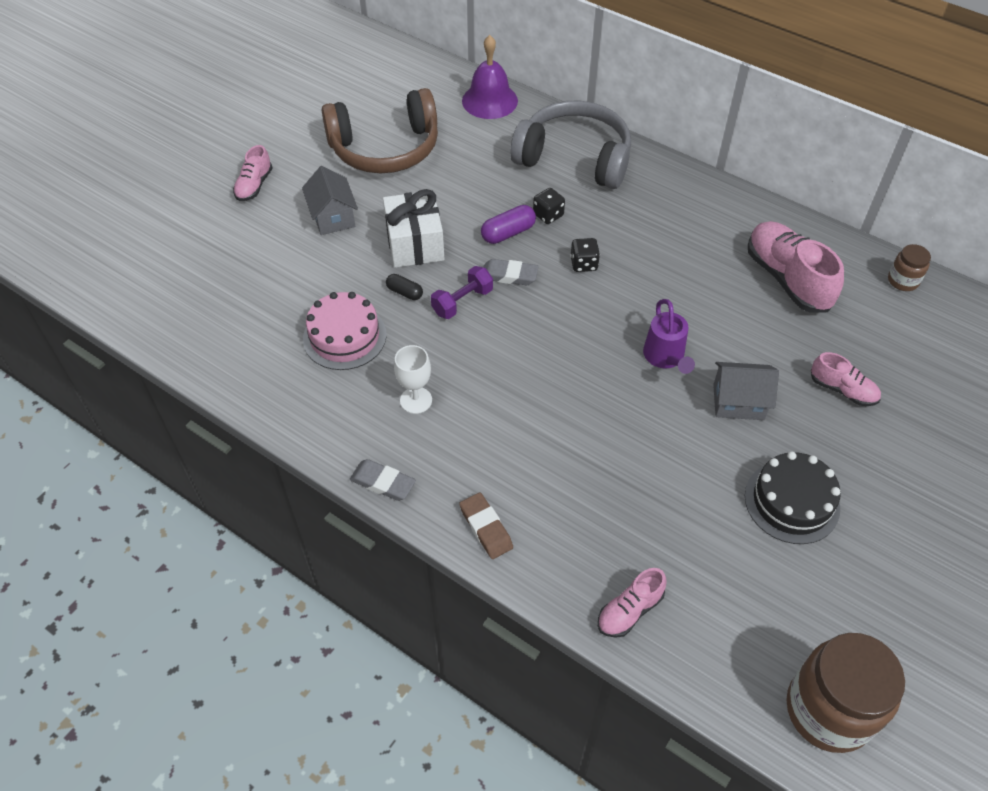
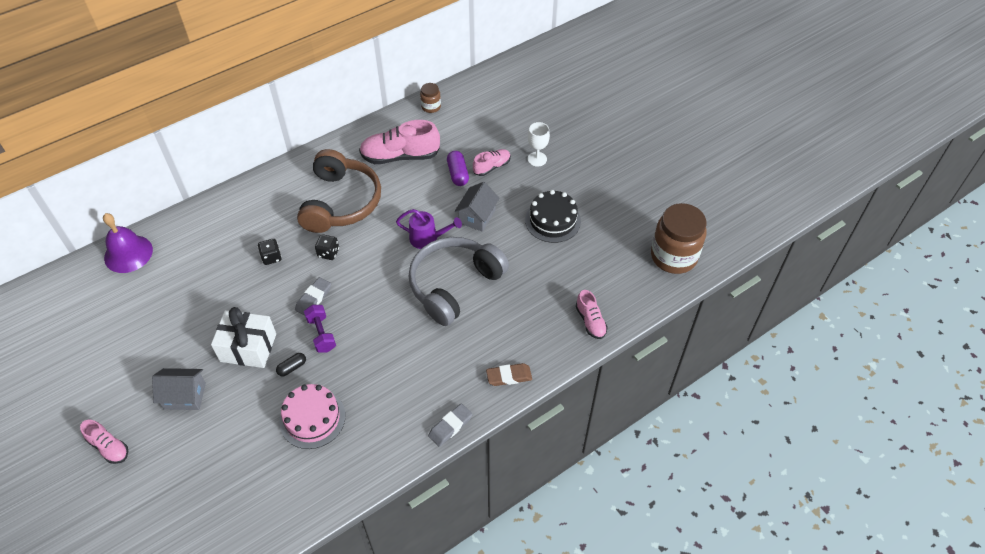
camera: 70 degrees left, 0 degrees up
(385, 148) = (132, 339): brown headphones -> brown headphones (341, 202)
(416, 400) = (392, 388): white goblet -> white goblet (537, 159)
(508, 233) = (273, 286): purple capsule -> purple capsule (458, 174)
(574, 158) = (226, 223): grey headphones -> grey headphones (454, 285)

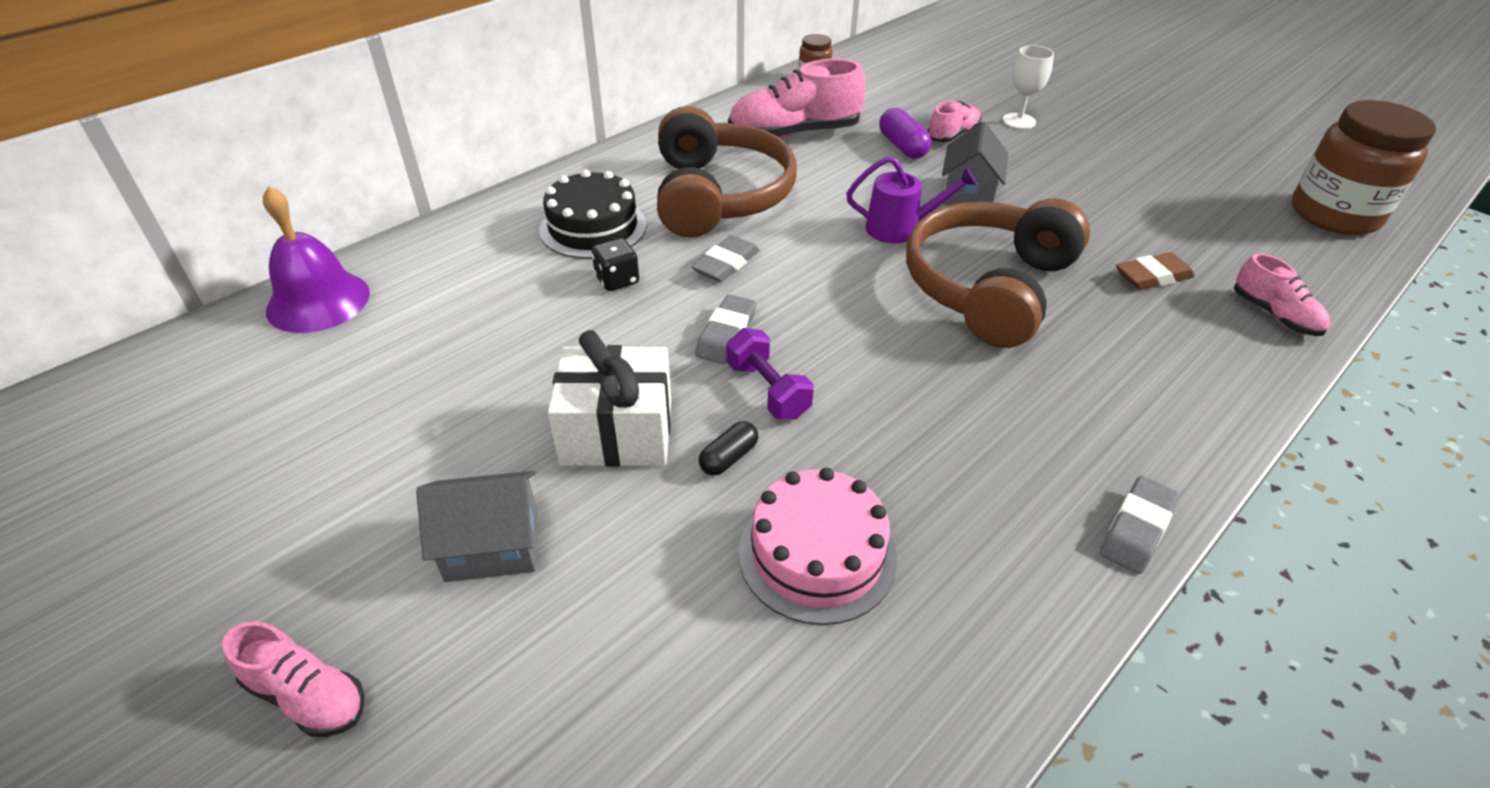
camera: 10 degrees left, 10 degrees down
(328, 253) = (726, 264): black dice -> grey eraser
(454, 285) = (988, 287): grey headphones -> brown headphones
(509, 376) = (1192, 420): brown eraser -> brown eraser (1152, 277)
(552, 220) = (1098, 188): black cake -> black cake (593, 227)

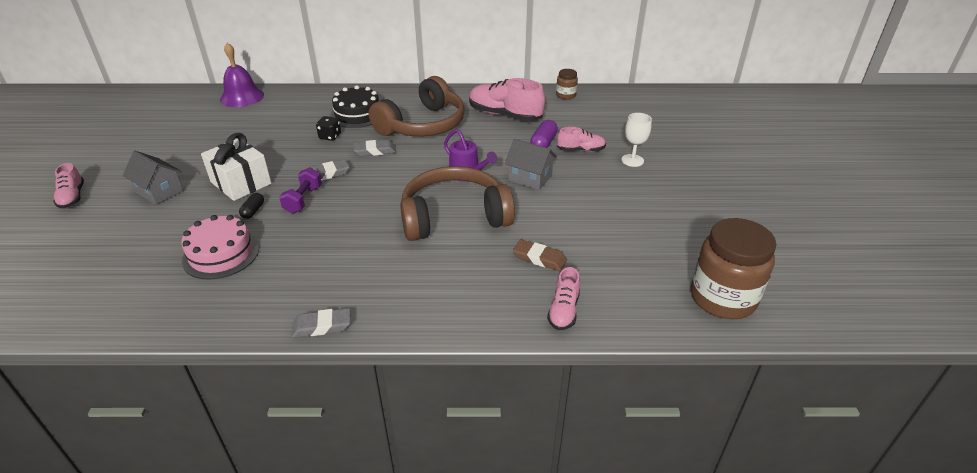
camera: 45 degrees right, 5 degrees down
(729, 458) = (253, 211): black capsule -> black capsule turned 75 degrees counterclockwise
(968, 194) = (530, 178): grey house -> grey house turned 60 degrees clockwise

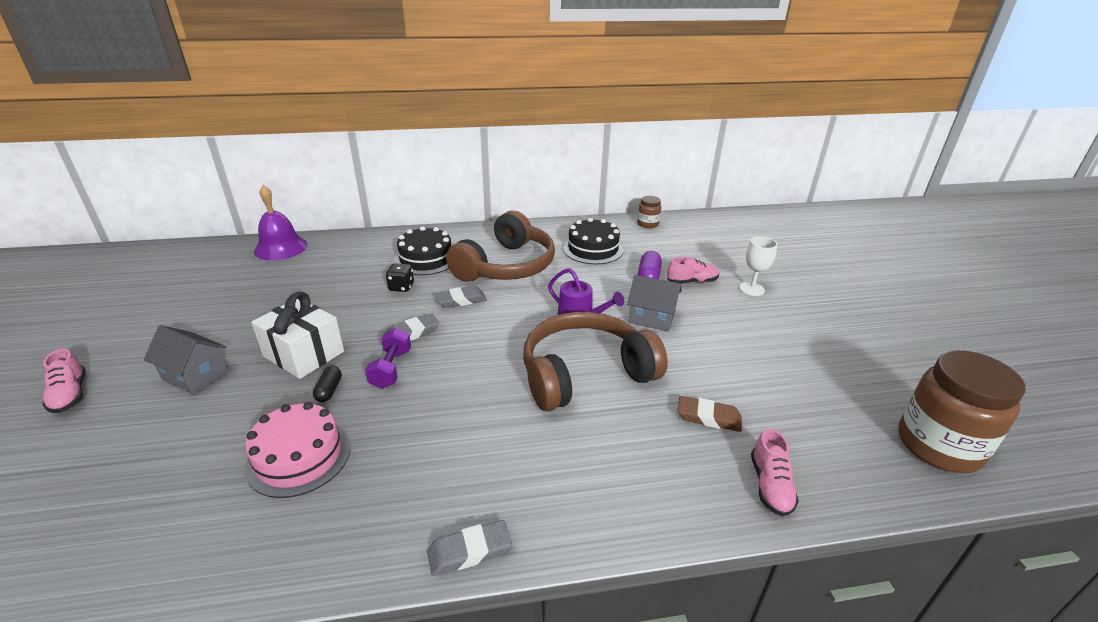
camera: 10 degrees left, 5 degrees down
(505, 115) = (593, 249): pink shoe -> black cake

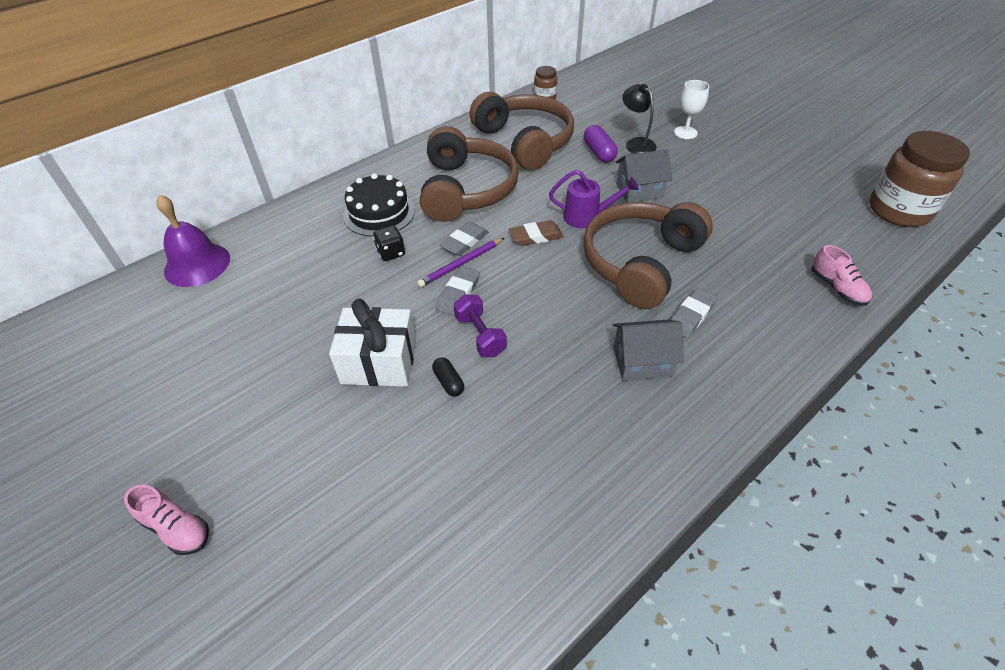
camera: 30 degrees left, 15 degrees up
(195, 375) = (294, 437): grey house -> grey house (642, 362)
(299, 456) = (496, 450): pink cake -> none
(439, 314) = (461, 264): none -> purple pencil
(469, 551) = (708, 440): grey eraser -> grey eraser (691, 316)
(593, 249) = (525, 142): black cake -> brown headphones
(692, 281) = (636, 143): pink shoe -> black lamp
(708, 417) = (757, 257): brown eraser -> brown eraser (536, 236)

